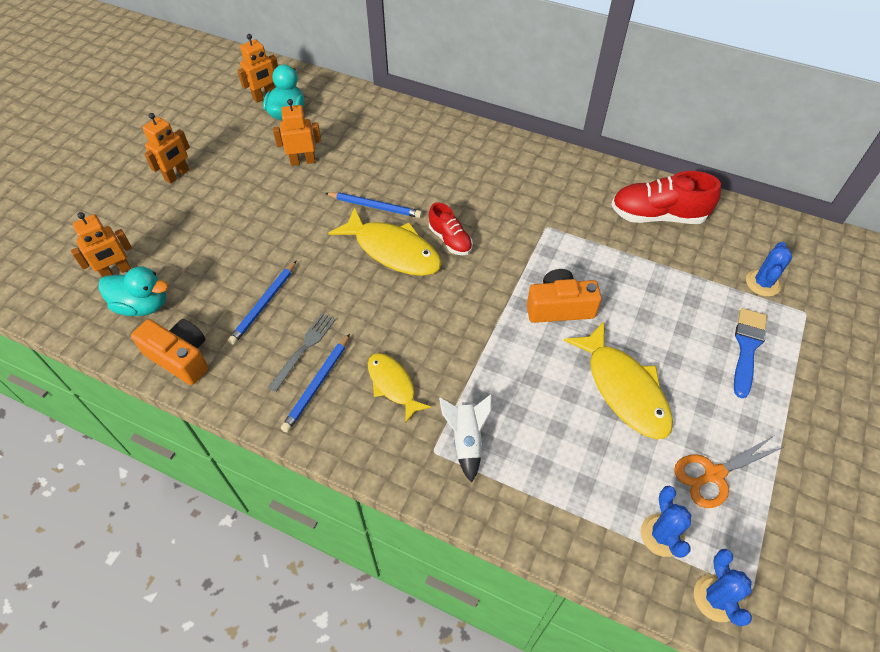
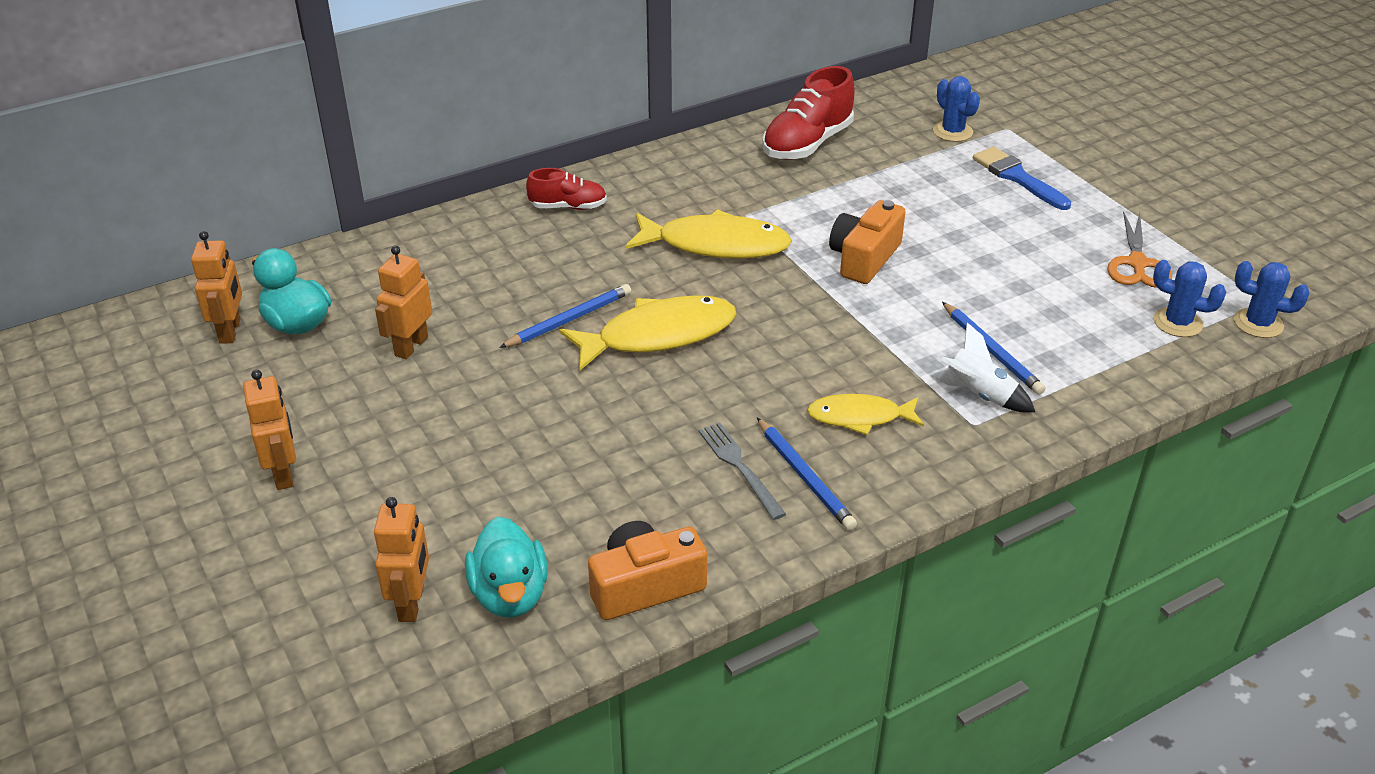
camera: 55 degrees left, 15 degrees down
(143, 305) = (510, 594): turquoise duck -> turquoise duck turned 120 degrees clockwise
(264, 304) = (631, 475): blue pencil -> blue pencil (991, 351)
(450, 240) = (689, 287): red shoe -> red shoe (568, 207)
(624, 389) = (1002, 267): yellow fish -> yellow fish (715, 245)

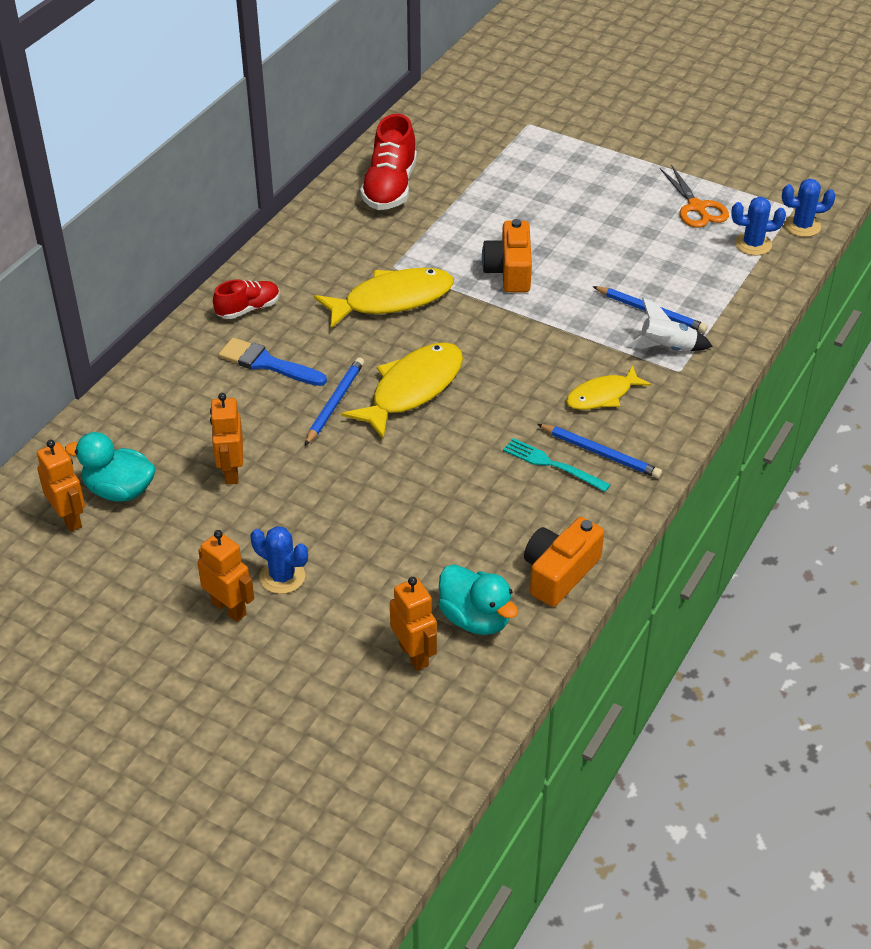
camera: 30 degrees left, 5 degrees up
(739, 467) = (552, 464): grey fork -> turquoise fork
(952, 132) = (491, 140): blue cactus -> blue cactus (282, 577)
(1017, 177) = (566, 164): blue brush -> blue brush (267, 363)

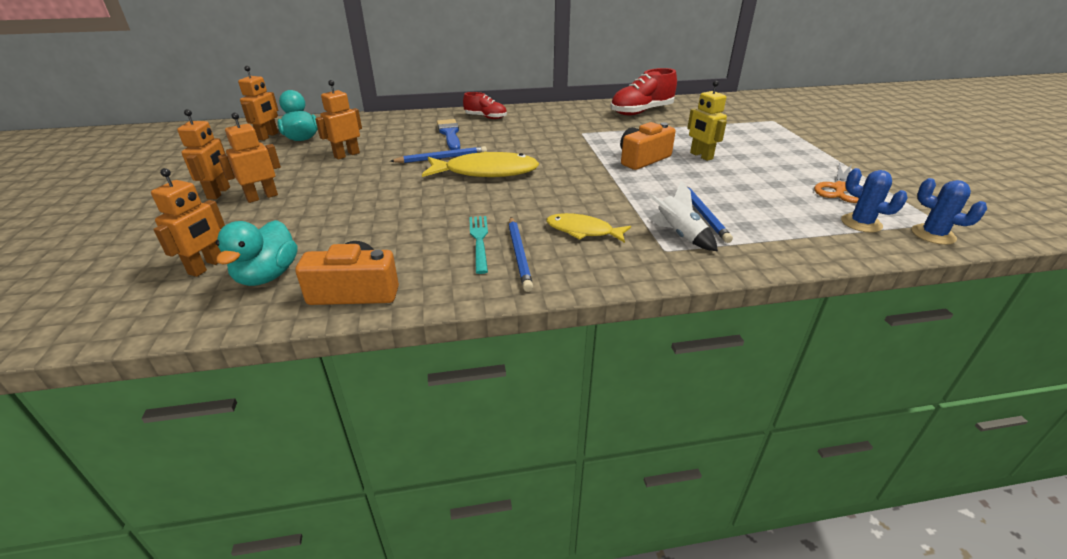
camera: 50 degrees right, 10 degrees down
(282, 577) = (262, 197): blue cactus -> orange robot
(392, 300) = (554, 141): yellow fish -> none
(547, 231) = (701, 156): none -> yellow robot

